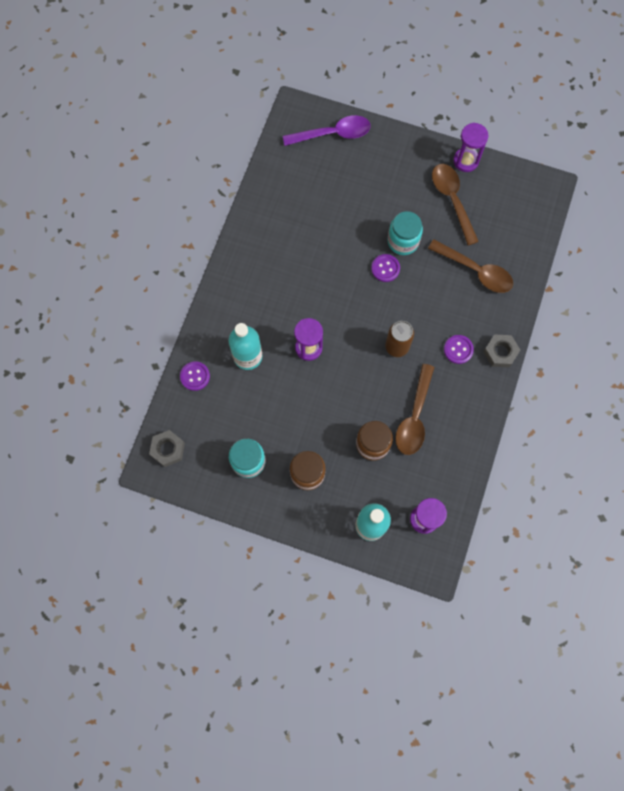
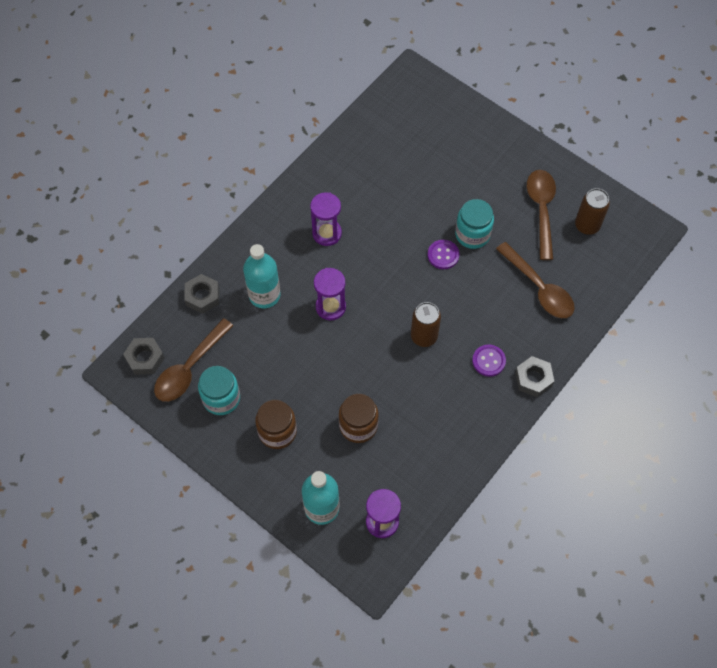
camera: 20 degrees right, 10 degrees down
(195, 376) = (202, 296): purple button -> grey nut
(333, 134) = (441, 109): purple spoon -> none
(414, 417) = (414, 413): brown spoon -> brown spoon (189, 368)
(466, 161) = (571, 176): purple hourglass -> purple hourglass (327, 233)
(495, 201) = (587, 225): none -> brown can

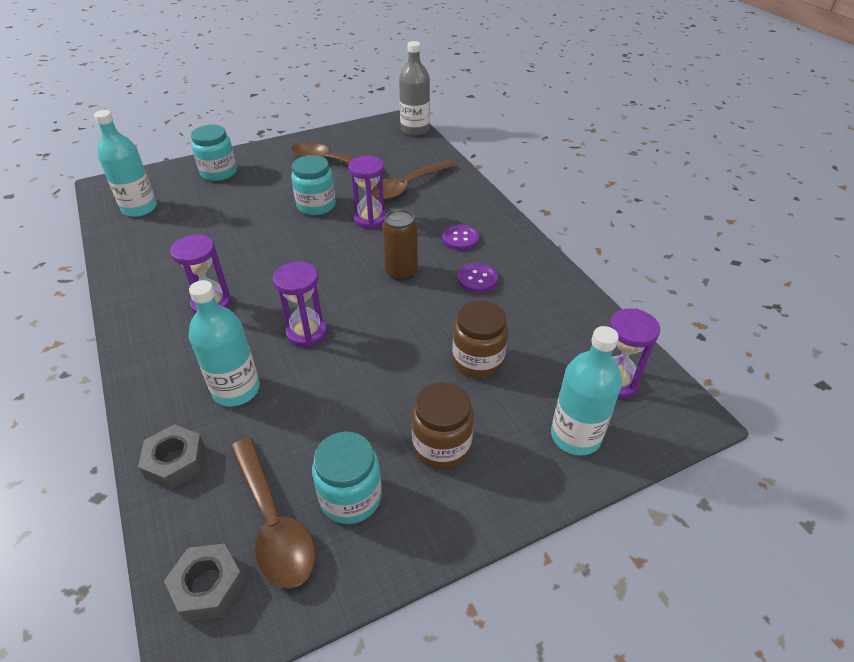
camera: 65 degrees left, 20 degrees down
(399, 116) = (139, 208): none -> turquoise bottle
(443, 255) = (321, 230): purple button -> purple button (477, 279)
(475, 137) = (219, 172): none -> turquoise jar
(477, 283) = (370, 219): none -> purple hourglass
(533, 379) = (497, 219): grey nut -> none
(539, 288) = (406, 187): brown spoon -> brown spoon turned 150 degrees clockwise
(587, 225) = (368, 146): brown can -> none
(642, 250) = (415, 130): none -> grey bottle

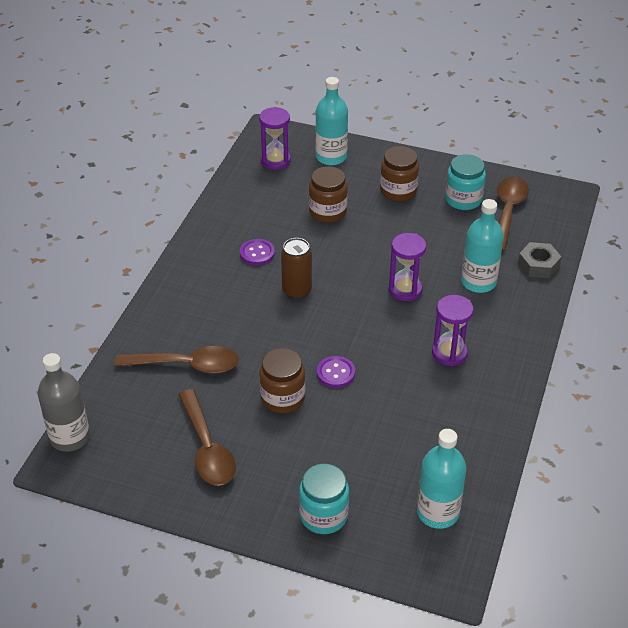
camera: 135 degrees left, 0 degrees up
(208, 586) = (553, 208): grey nut -> none
(316, 205) = (282, 398): turquoise jar -> brown jar
(370, 219) = (259, 351): purple hourglass -> none
(460, 239) = (222, 288): purple button -> purple button (335, 373)

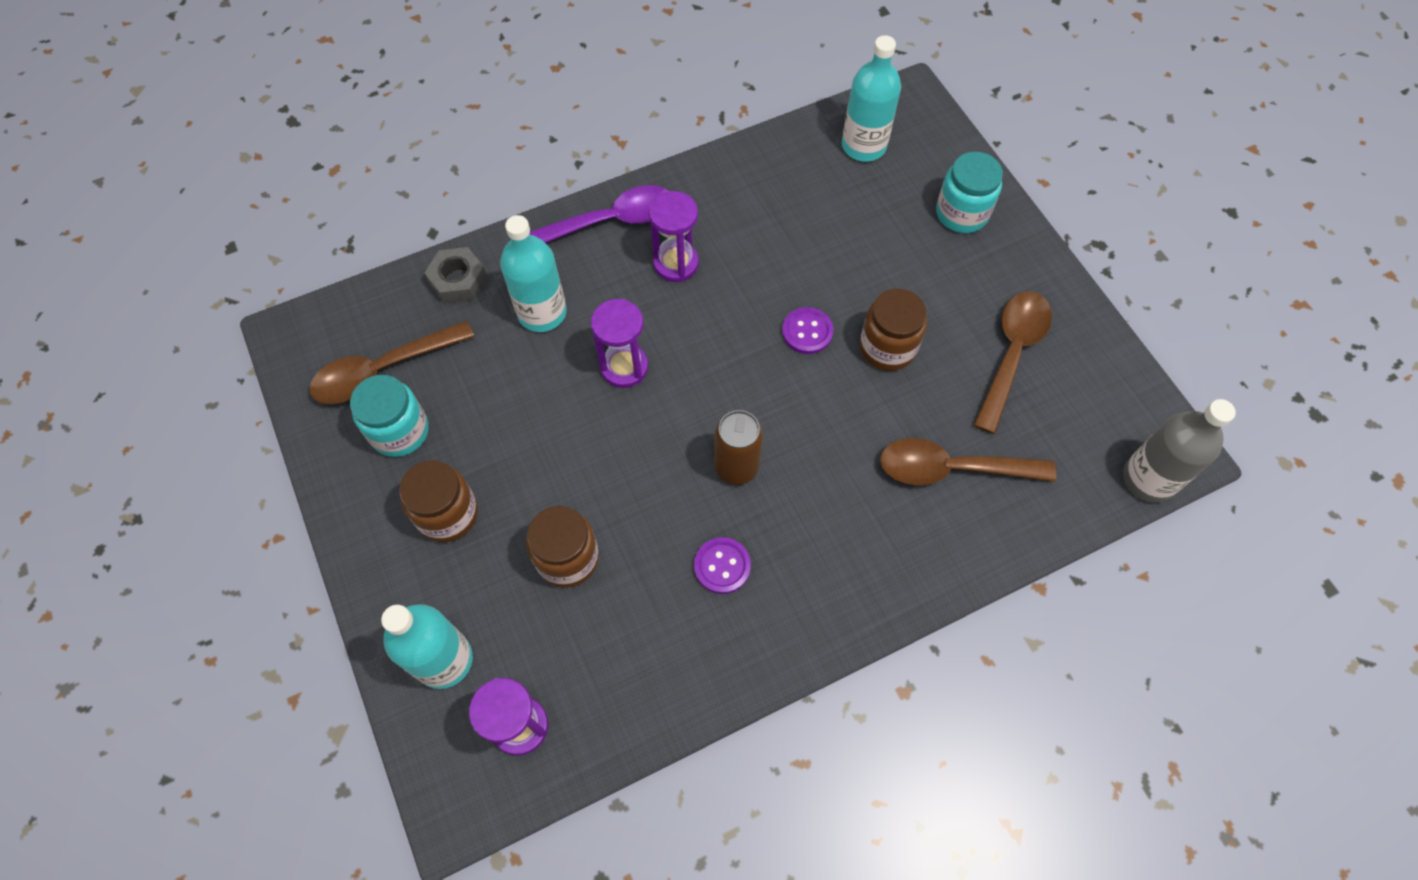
camera: 135 degrees left, 20 degrees up
(187, 365) = (951, 468): brown spoon -> brown spoon turned 45 degrees counterclockwise
(513, 347) = (611, 221): none -> purple spoon

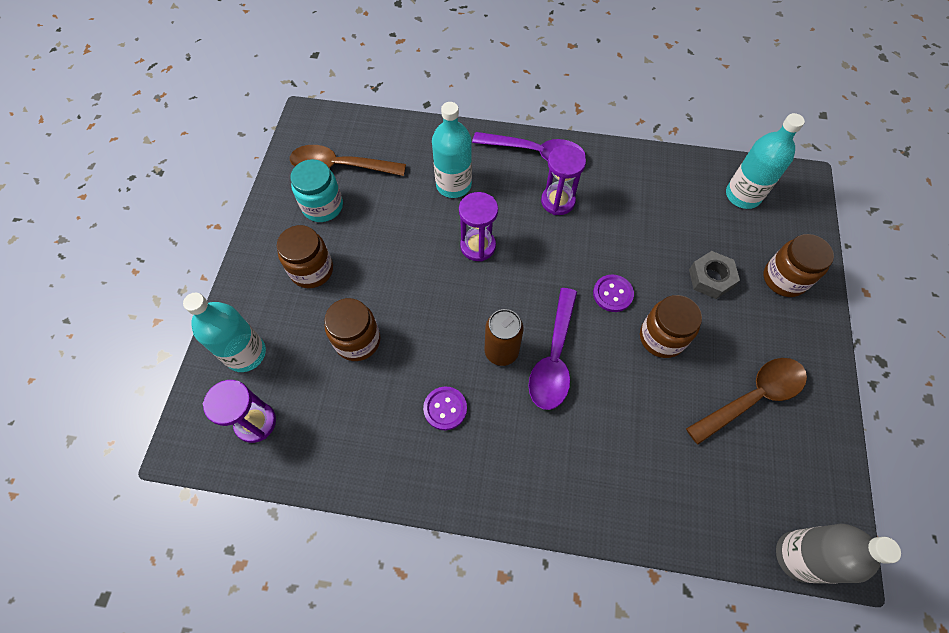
camera: 35 degrees right, 0 degrees up
(458, 281) = (420, 139): grey nut -> grey nut (710, 278)
(796, 438) = (554, 358): none -> purple spoon
(951, 468) = (648, 448): brown spoon -> none
(961, 213) = (784, 279): turquoise jar -> brown jar

